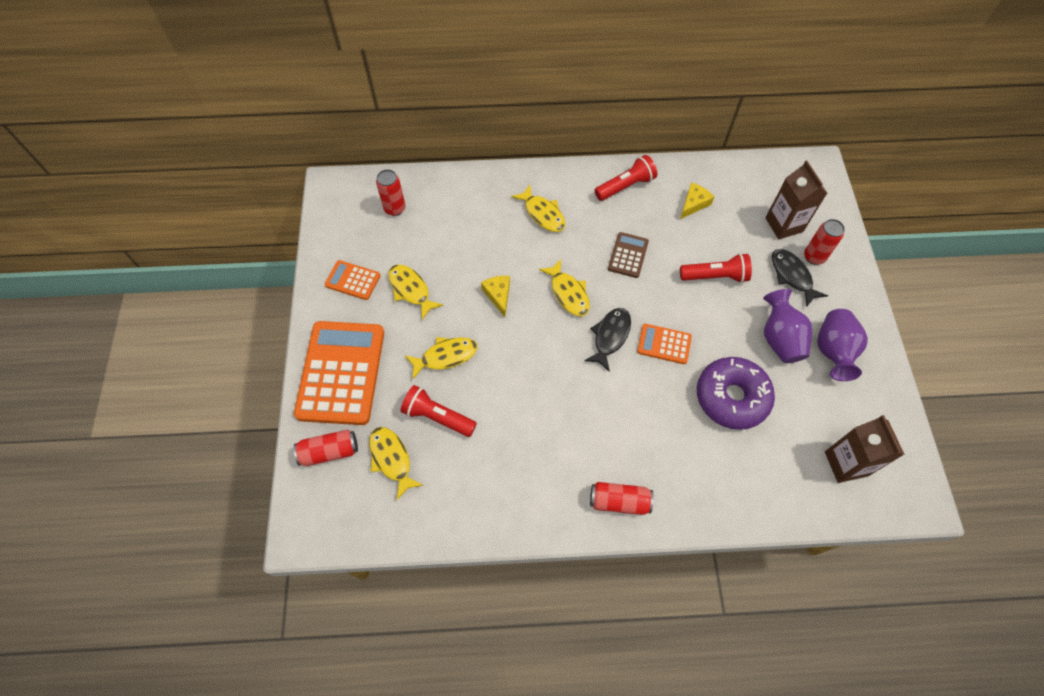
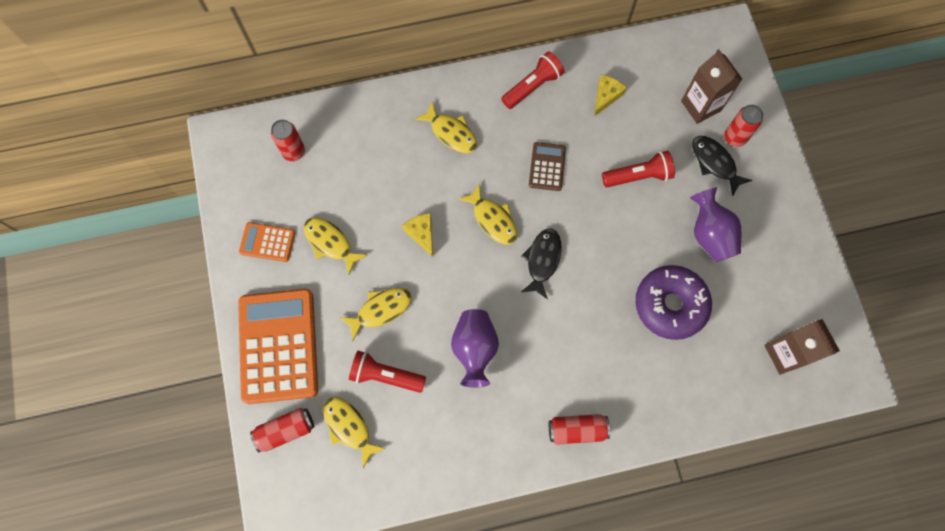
camera: 10 degrees left, 10 degrees up
(664, 344) = (597, 259): orange calculator -> none
(833, 351) = (763, 239): purple vase -> purple vase (474, 349)

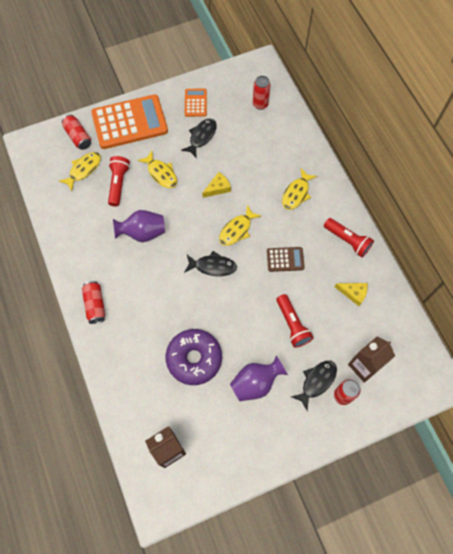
camera: 80 degrees right, 5 degrees down
(330, 243) = (201, 137): yellow fish -> black fish

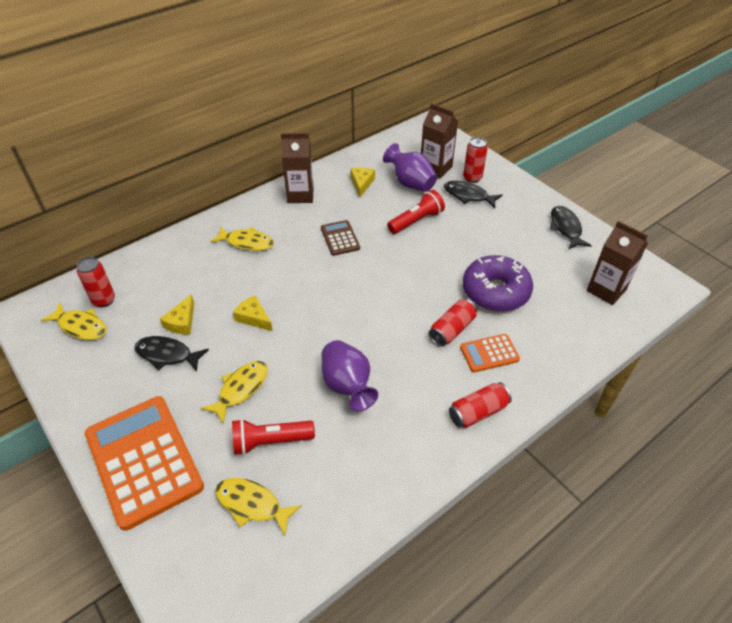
camera: 105 degrees left, 20 degrees down
(78, 137) = (181, 538): red can -> red can (452, 330)
(195, 103) = (101, 377): orange calculator -> orange calculator (489, 353)
(213, 266) = (372, 299): black fish -> black fish (565, 228)
(227, 146) = (182, 322): none -> yellow cheese
(237, 230) = (313, 286): yellow fish -> yellow fish (81, 326)
(255, 383) = (494, 237): purple vase -> purple vase (410, 183)
(347, 240) = (300, 195): red flashlight -> brown carton

